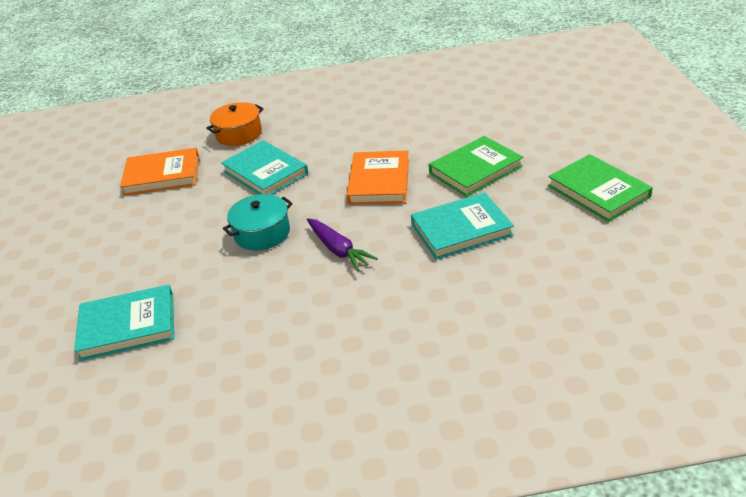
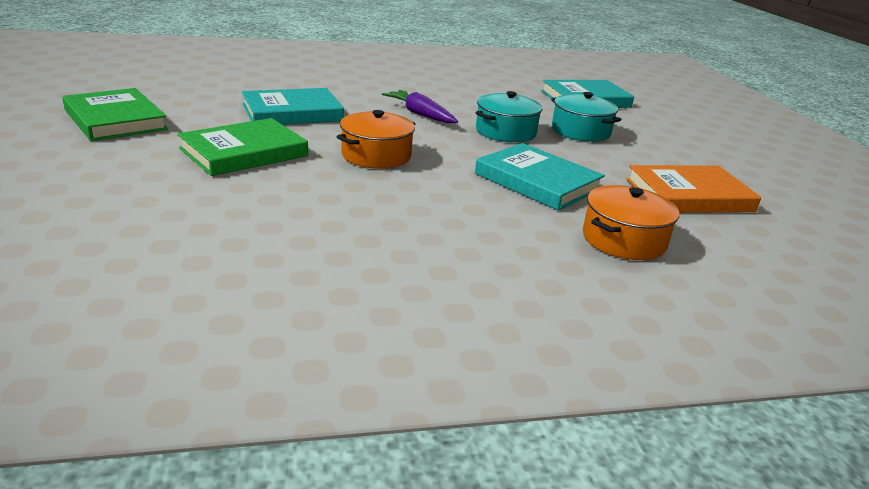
camera: 170 degrees right, 10 degrees down
(186, 247) = (580, 131): none -> turquoise pot
(379, 181) = (376, 156): orange book -> orange pot

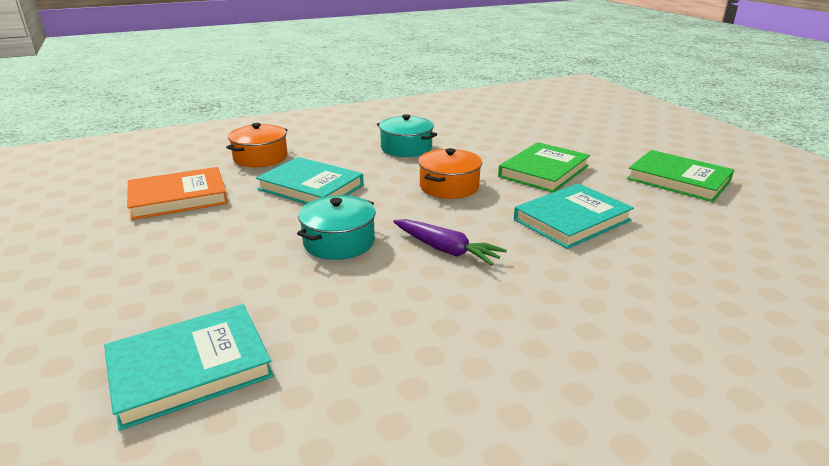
camera: 170 degrees right, 0 degrees up
(580, 131) = (243, 265): turquoise pot -> turquoise pot (406, 148)

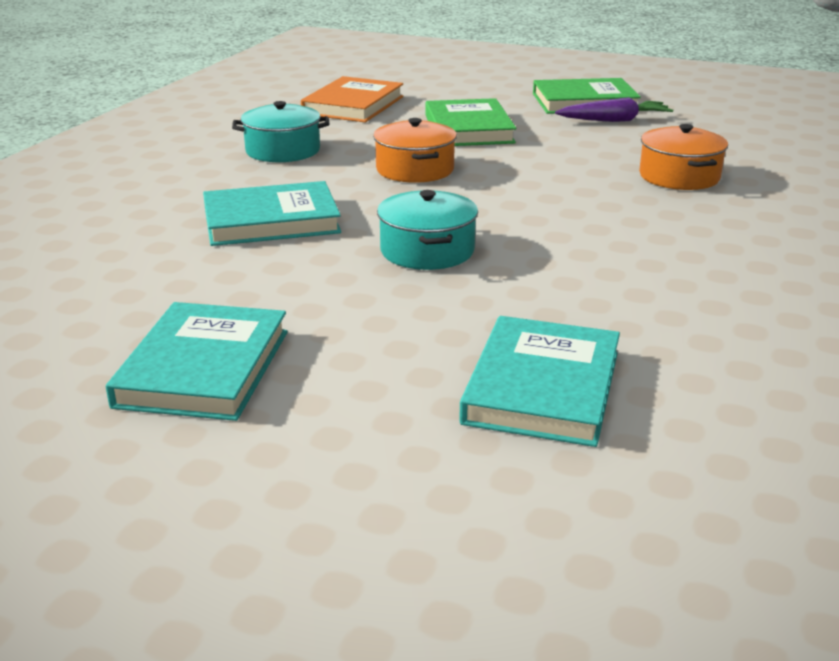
camera: 45 degrees left, 0 degrees up
(178, 197) = (125, 292): orange book -> orange book (353, 105)
(260, 158) = (120, 217): orange pot -> orange pot (679, 176)
(446, 250) = (532, 217): purple carrot -> purple carrot (614, 120)
(572, 220) = (574, 158): turquoise book -> turquoise book (203, 368)

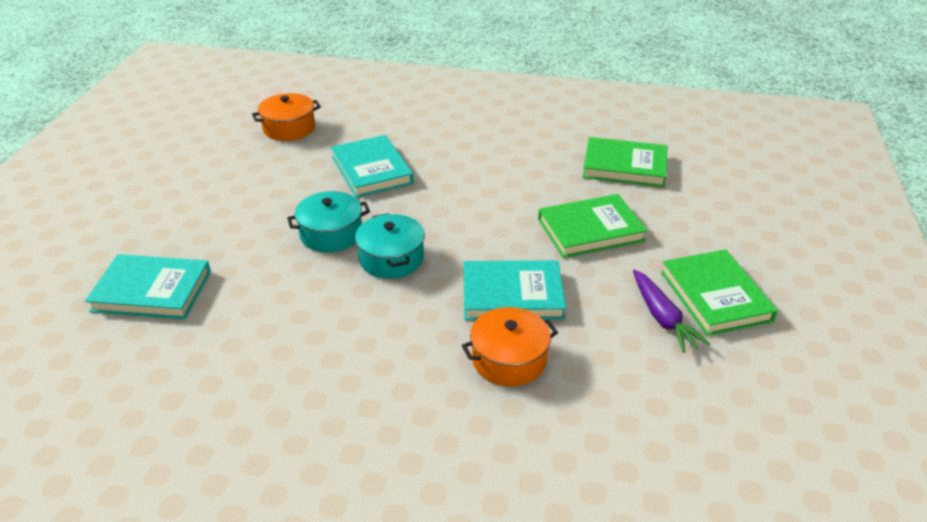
camera: 80 degrees right, 10 degrees up
(203, 368) = (190, 182): turquoise book -> turquoise book (512, 295)
(283, 151) = (501, 153): turquoise pot -> turquoise pot (391, 259)
(353, 105) = (624, 166): orange book -> green book
(414, 170) = (480, 213): orange pot -> orange pot (289, 128)

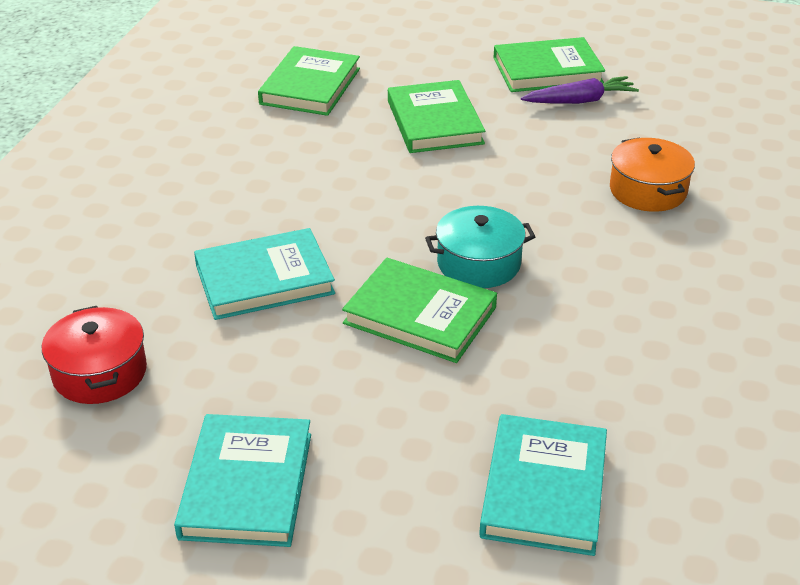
camera: 85 degrees left, 0 degrees up
(289, 128) = (99, 372): orange pot -> red pot
(331, 234) = (420, 315): turquoise pot -> green book
(512, 295) = (547, 181): turquoise book -> turquoise book (246, 485)

